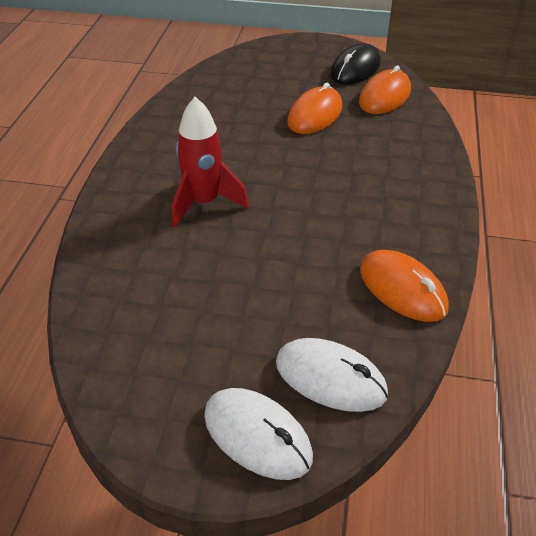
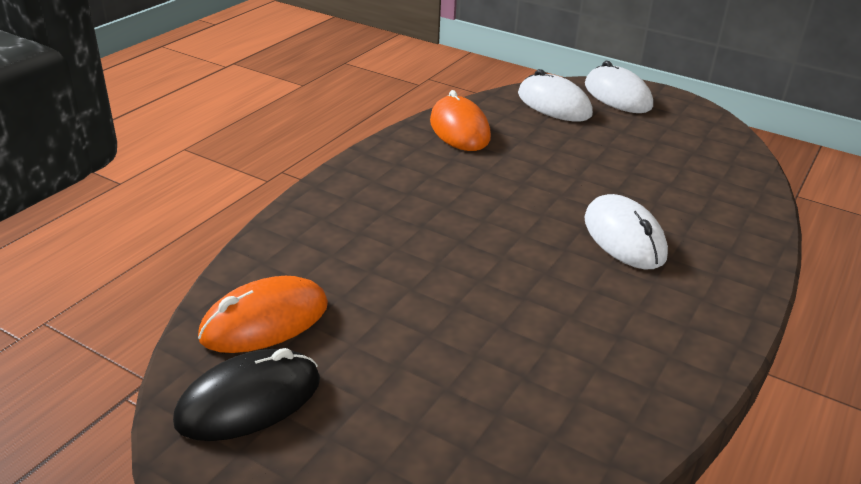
camera: 160 degrees left, 10 degrees down
(204, 203) = (624, 237): red rocket -> white mouse
(315, 115) = (407, 319): orange mouse -> none

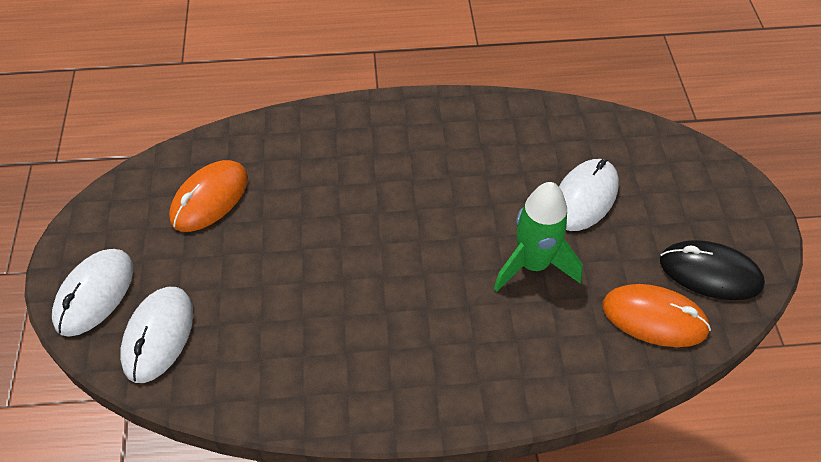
camera: 125 degrees left, 20 degrees up
(418, 282) = (533, 265): none -> green rocket
(459, 129) = (282, 382): orange mouse -> orange mouse (210, 198)
(624, 237) = (370, 184): white mouse -> white mouse (584, 197)

